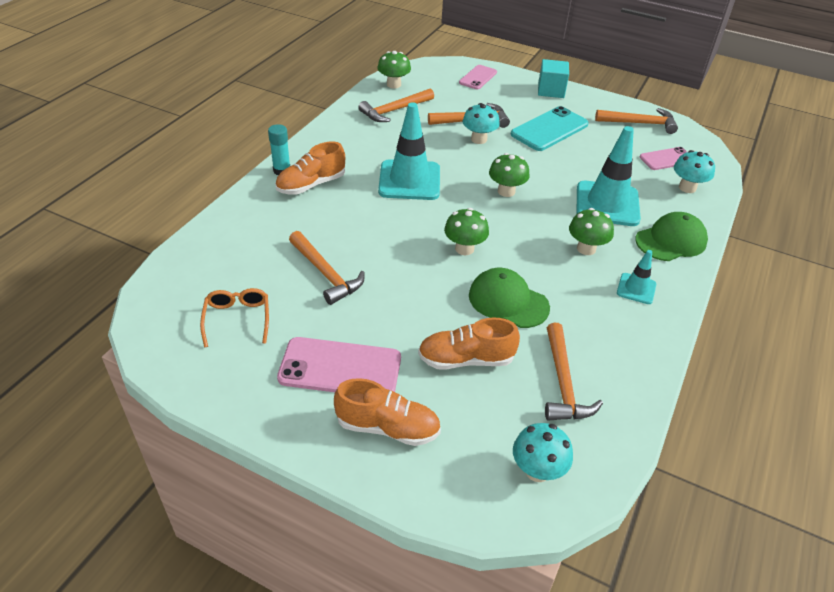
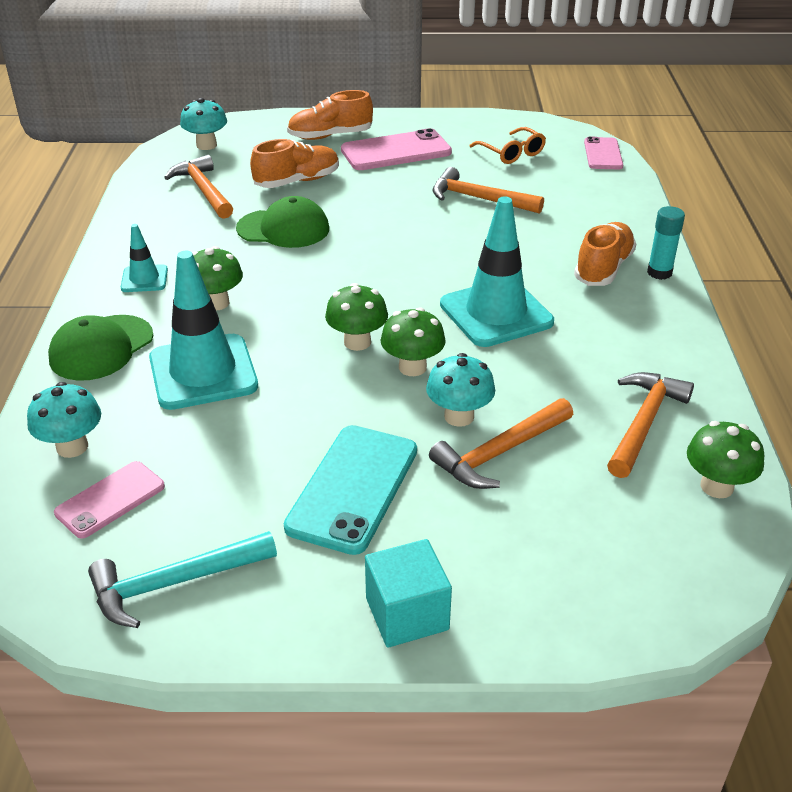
camera: 155 degrees right, 5 degrees down
(464, 249) = (361, 259): green mushroom -> green mushroom (412, 367)
(478, 77) = (588, 586): pink phone -> pink phone (603, 154)
(639, 123) = (174, 583): orange hammer -> turquoise hammer

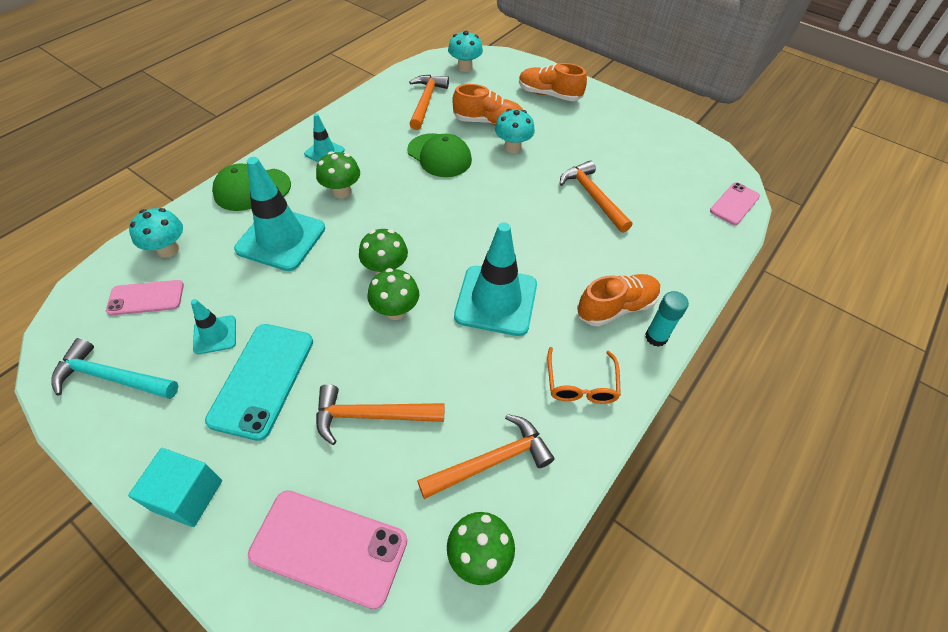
camera: 35 degrees right, 15 degrees up
(246, 484) = (215, 335): none -> turquoise traffic cone
(353, 488) = (262, 379): turquoise phone -> turquoise phone turned 45 degrees counterclockwise
(396, 151) = (579, 127): pink phone -> pink phone (329, 547)
(459, 416) = (380, 369): turquoise mushroom -> turquoise mushroom (512, 147)
(512, 153) = (661, 169): orange glasses -> orange glasses (581, 385)

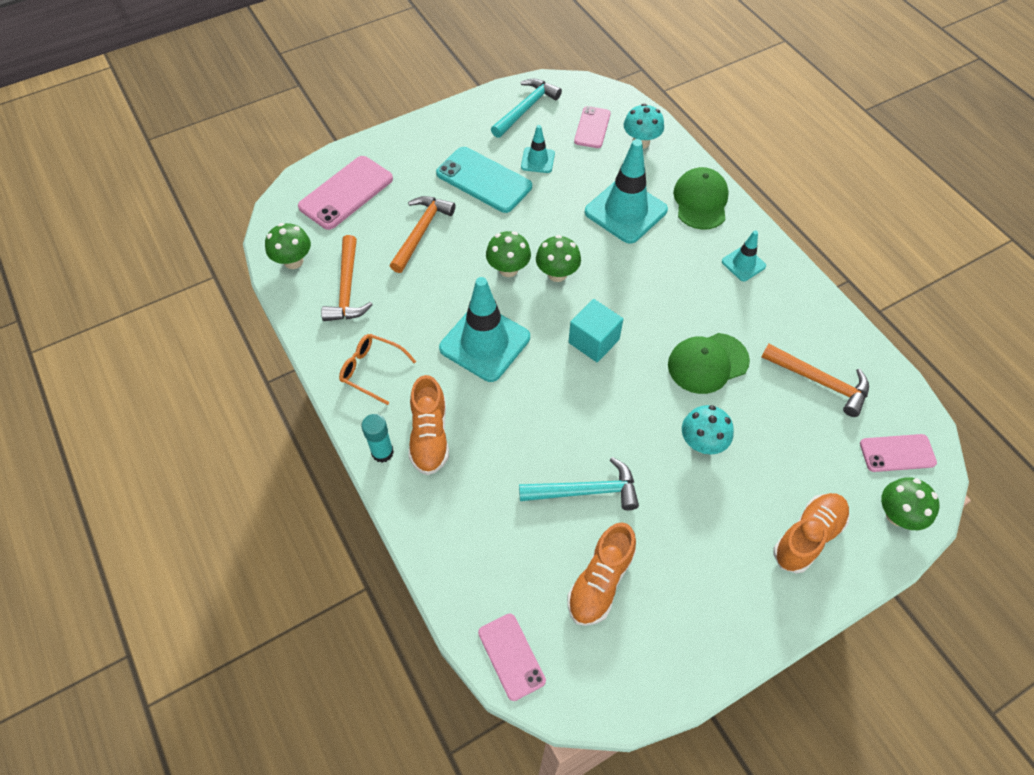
camera: 115 degrees right, 5 degrees up
(187, 495) = (418, 137): turquoise cube -> turquoise cube (593, 341)
(342, 191) = (675, 265): green mushroom -> green mushroom (897, 515)
(465, 67) = (897, 453): turquoise mushroom -> pink phone
(488, 122) = (760, 435): orange shoe -> orange shoe (600, 582)
(592, 197) = (585, 491): orange hammer -> turquoise hammer

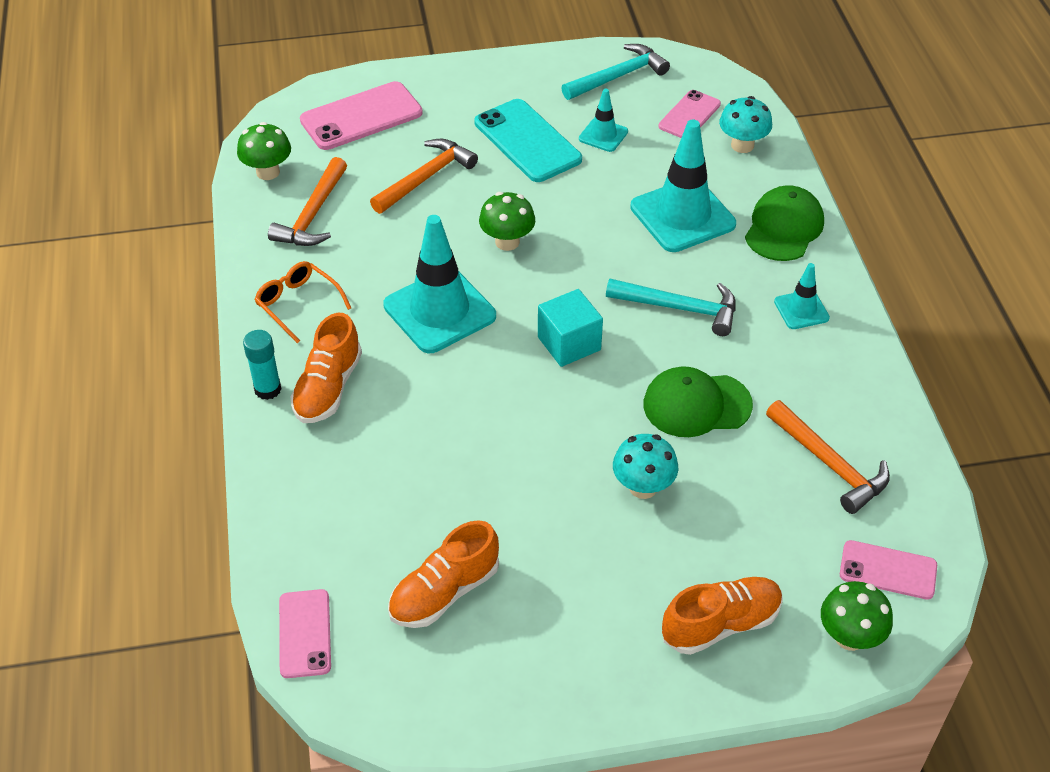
camera: 20 degrees right, 10 degrees down
(557, 274) = (562, 261): green mushroom -> none
(585, 491) = (476, 495): turquoise hammer -> turquoise hammer (680, 308)

